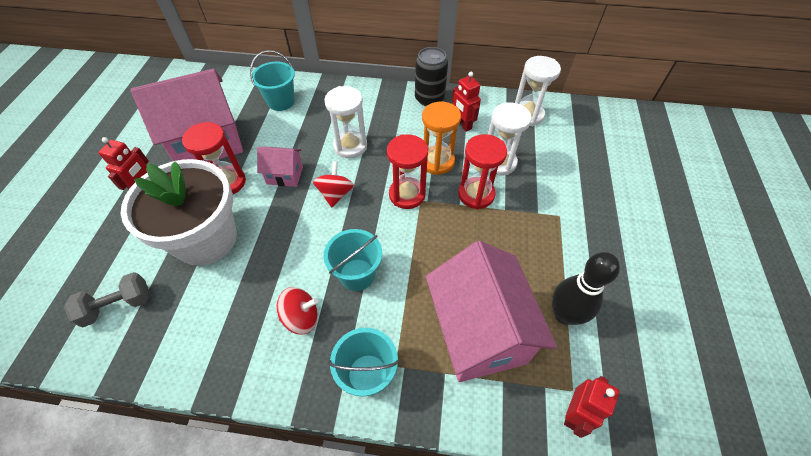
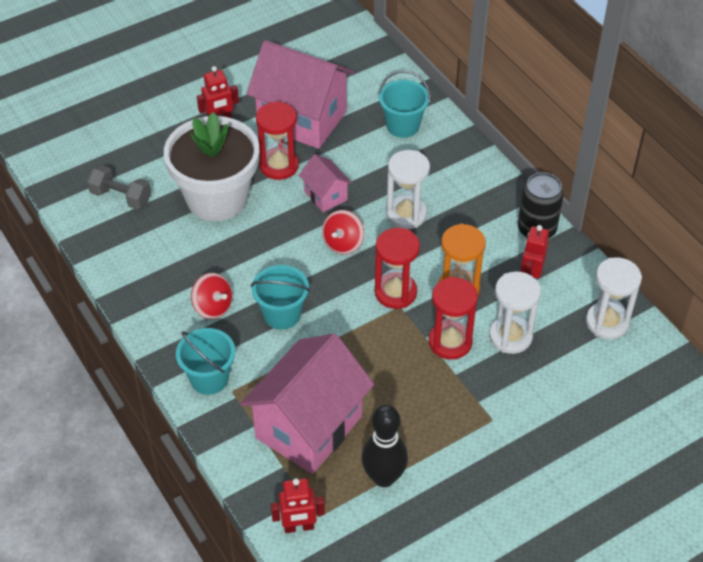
camera: 50 degrees right, 5 degrees down
(335, 194) = (343, 243): red spinning top -> red spinning top turned 150 degrees clockwise

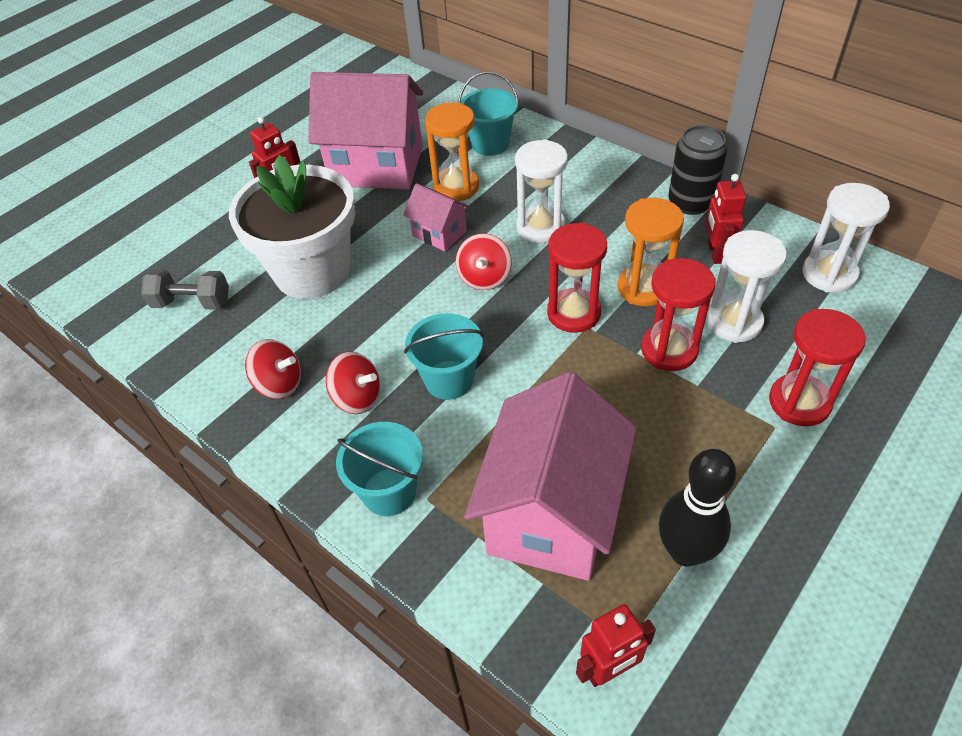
camera: 15 degrees left, 0 degrees up
(163, 280) = (279, 384): none -> red spinning top
(279, 166) = (371, 218): red hourglass -> red hourglass (799, 402)
(357, 158) = (456, 187): none -> orange hourglass

